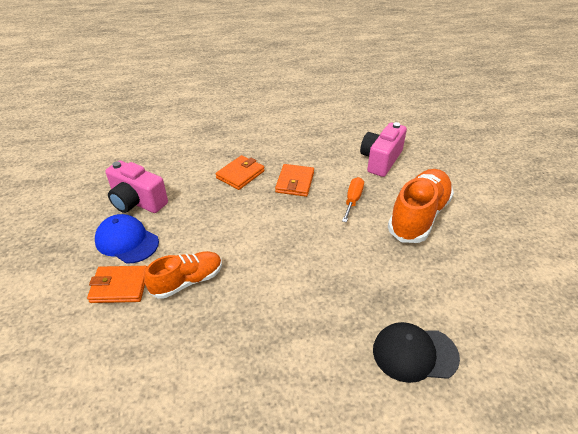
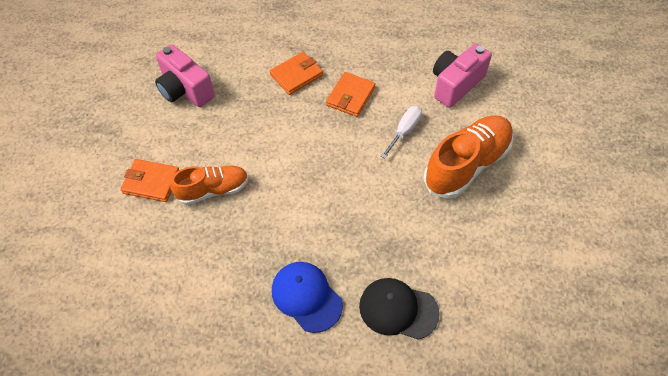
camera: 15 degrees right, 15 degrees up
(127, 241) = (166, 134): blue cap -> blue cap (306, 297)
(353, 200) = (404, 131): orange screwdriver -> white screwdriver

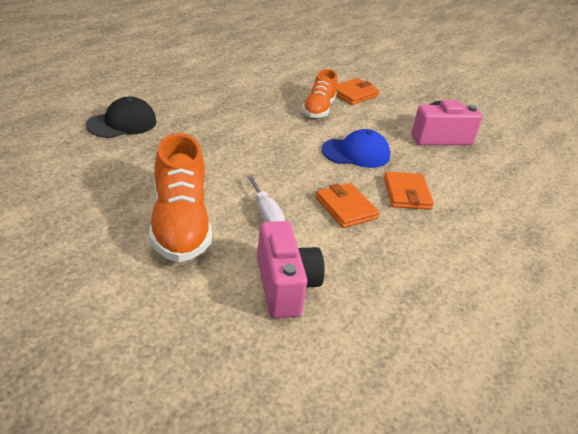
camera: 120 degrees right, 20 degrees down
(306, 297) = (186, 101): blue cap -> blue cap (356, 153)

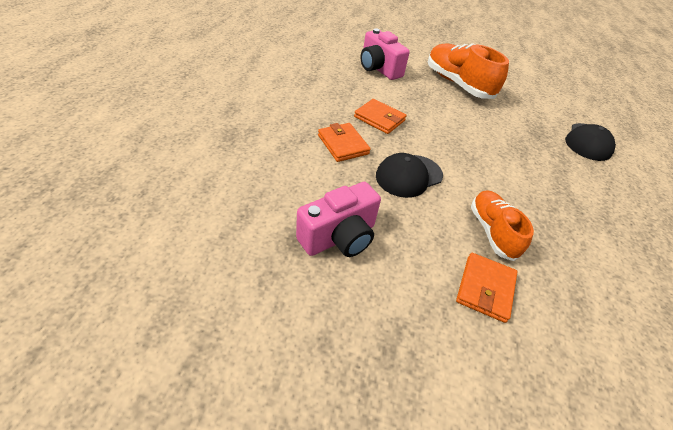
camera: 155 degrees right, 10 degrees up
(266, 214) = (423, 101): white screwdriver -> none
(356, 153) = (408, 176): blue cap -> black cap

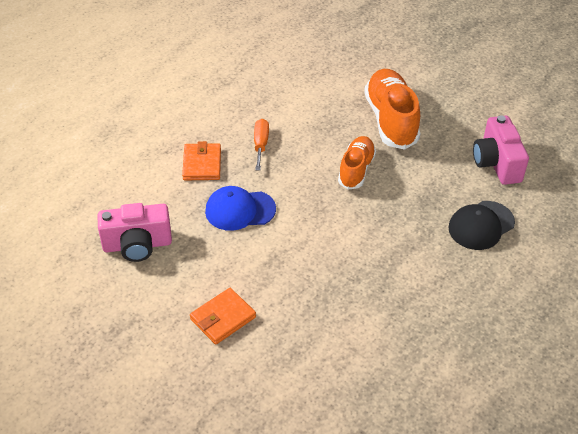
camera: 30 degrees right, 0 degrees up
(379, 69) = (311, 82): pink camera -> pink camera (496, 163)
(379, 119) = (260, 145): orange wallet -> orange screwdriver
(408, 176) = (240, 210): black cap -> blue cap
(492, 231) = (273, 279): orange shoe -> orange shoe (356, 170)

